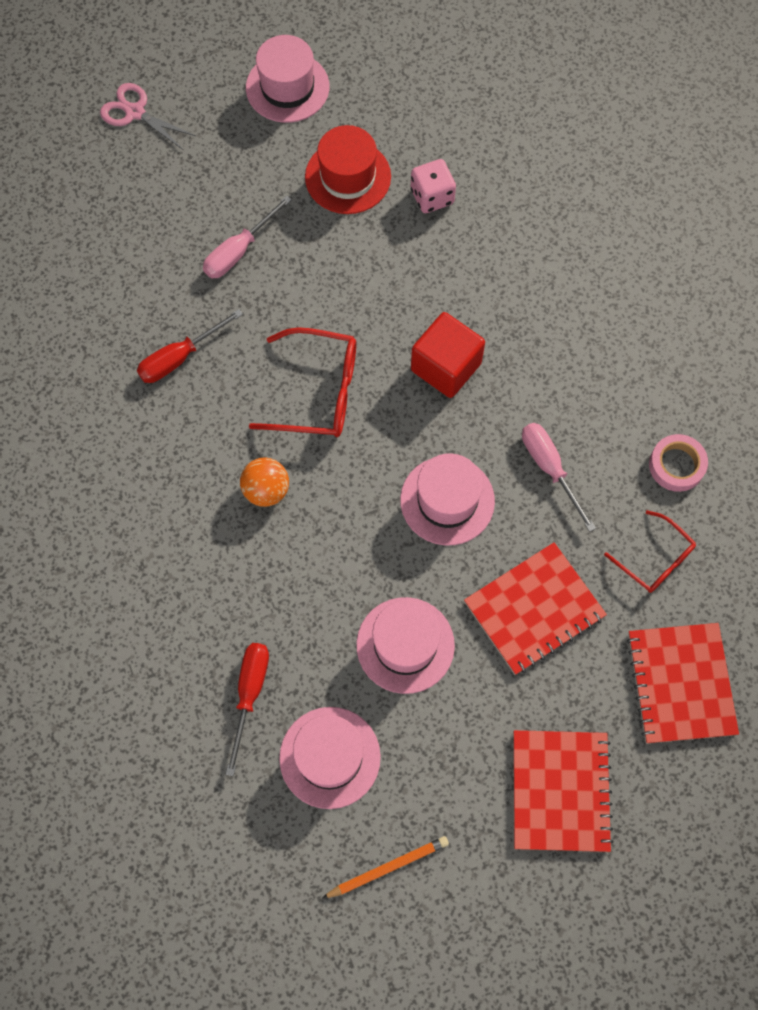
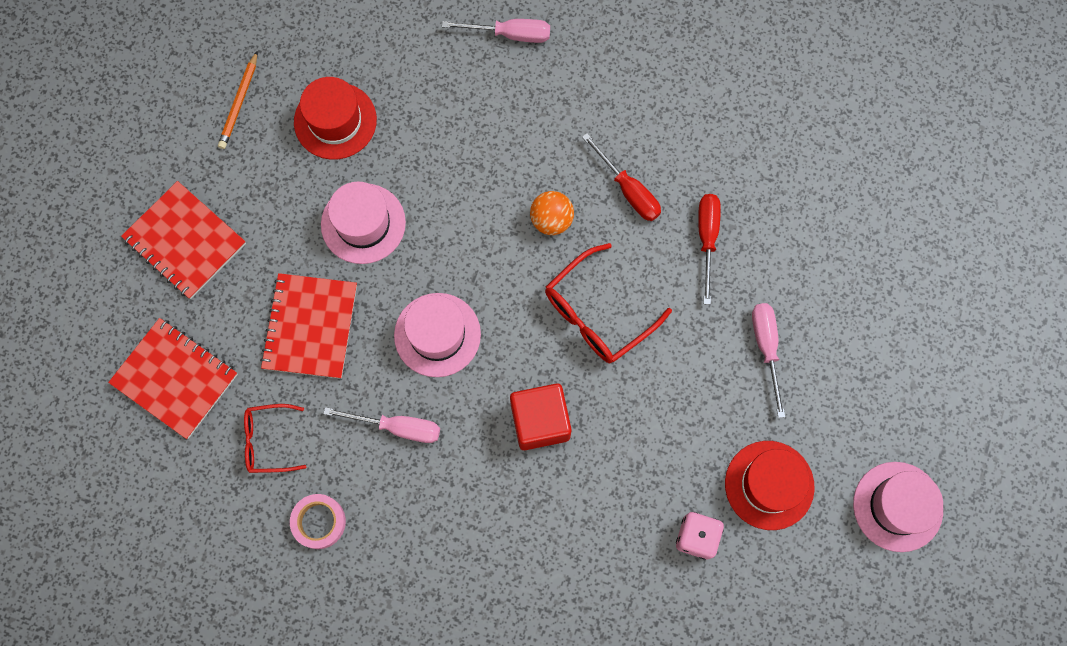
camera: 130 degrees right, 5 degrees up
(110, 669) = (510, 34): none -> pink screwdriver
(135, 112) = (964, 365): pink scissors -> none
(250, 694) = (419, 104): red screwdriver -> red screwdriver (628, 190)
(330, 757) = (335, 121): pink hat -> red hat

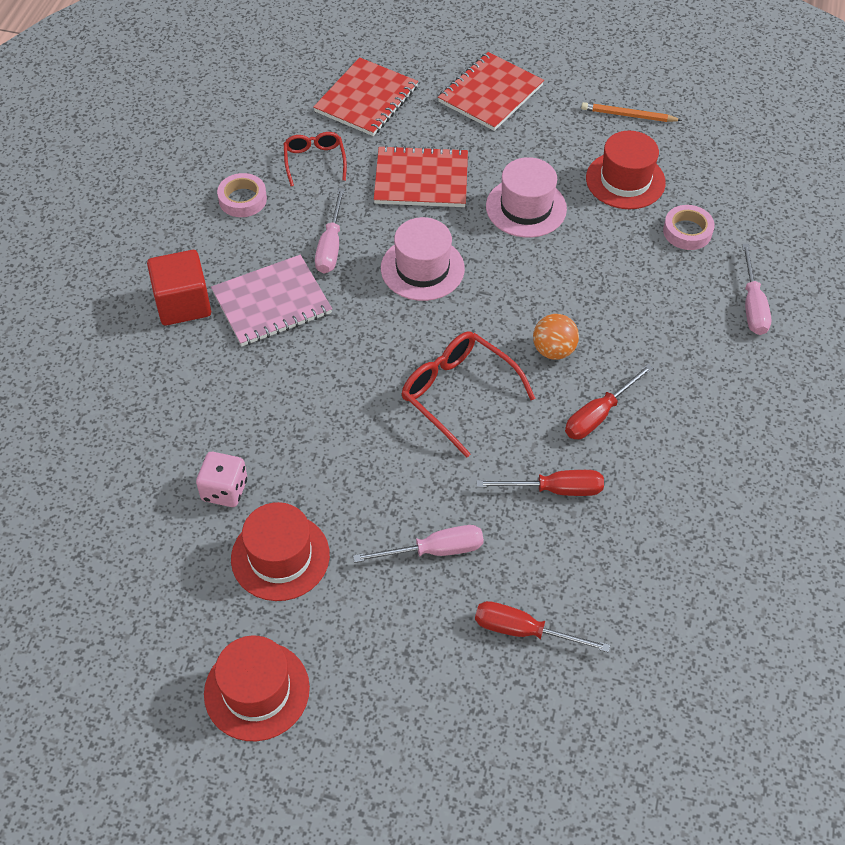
camera: 85 degrees right, 20 degrees down
(412, 74) = (687, 231): none -> pink tape
(470, 490) = (272, 303): none -> pink notebook
(540, 421) = (341, 352): red cube -> red cube (183, 304)
(844, 281) = (524, 631): none -> red screwdriver
(897, 506) = (257, 690): pink hat -> red hat

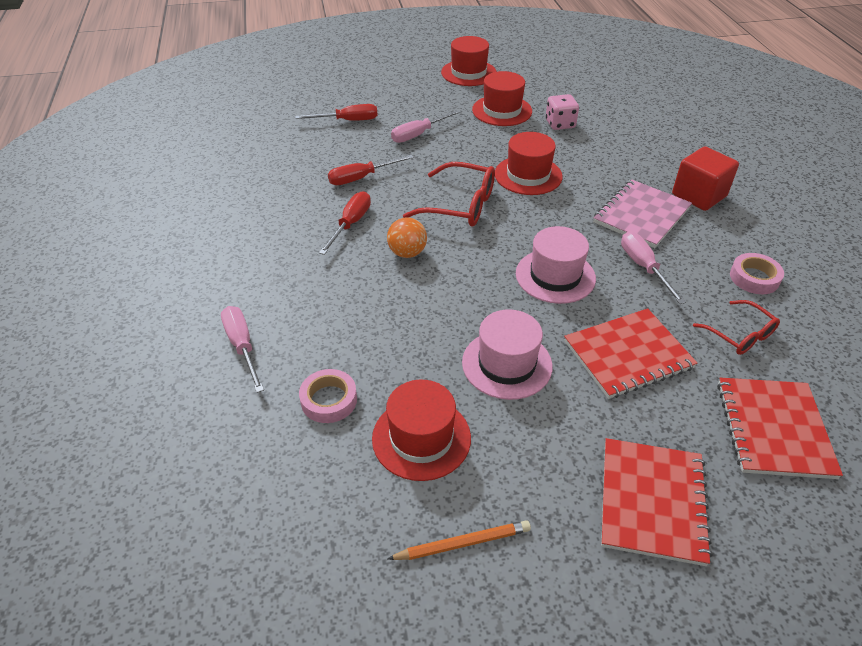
camera: 155 degrees right, 10 degrees down
(345, 410) = (528, 175): none -> red hat

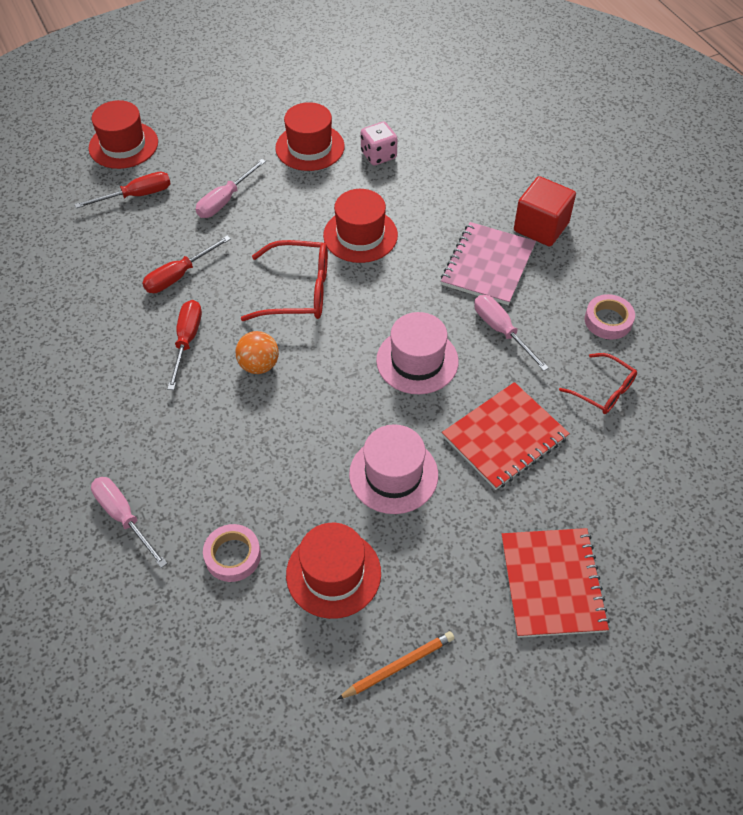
camera: 15 degrees left, 10 degrees up
(468, 73) = (257, 95): red hat -> red hat (123, 145)
(773, 429) = (645, 485): red notebook -> none

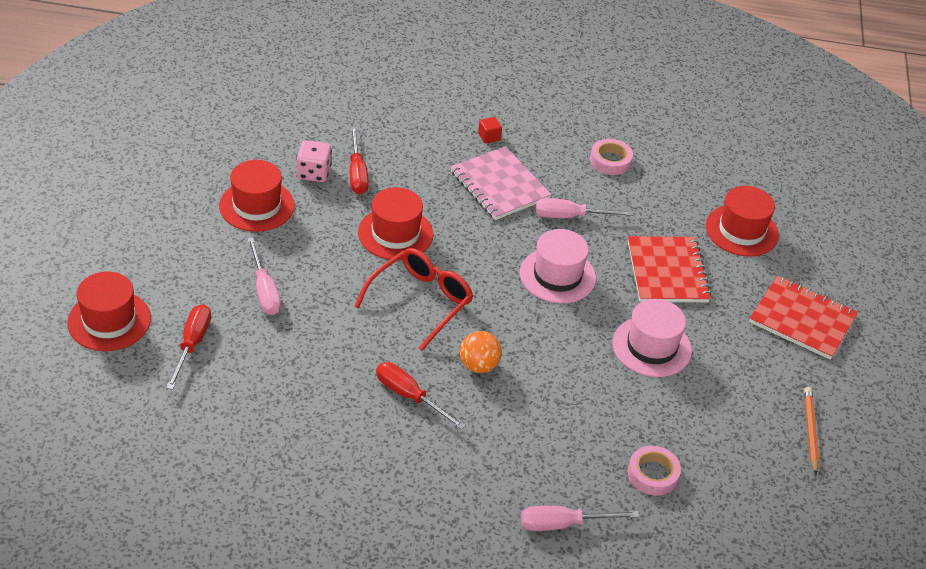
camera: 60 degrees left, 10 degrees down
(179, 276) = (327, 365): red screwdriver -> red screwdriver (357, 173)
(333, 573) = (711, 425): red hat -> red hat (741, 230)
(541, 227) = (489, 137): red cube -> red cube, size x0.44
(603, 390) = (669, 201): red glasses -> none

